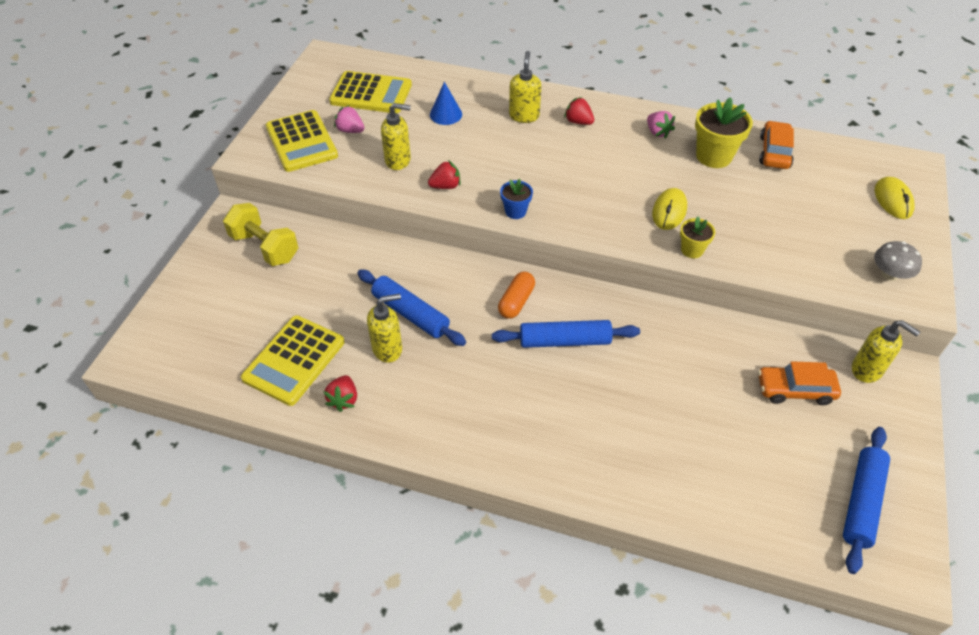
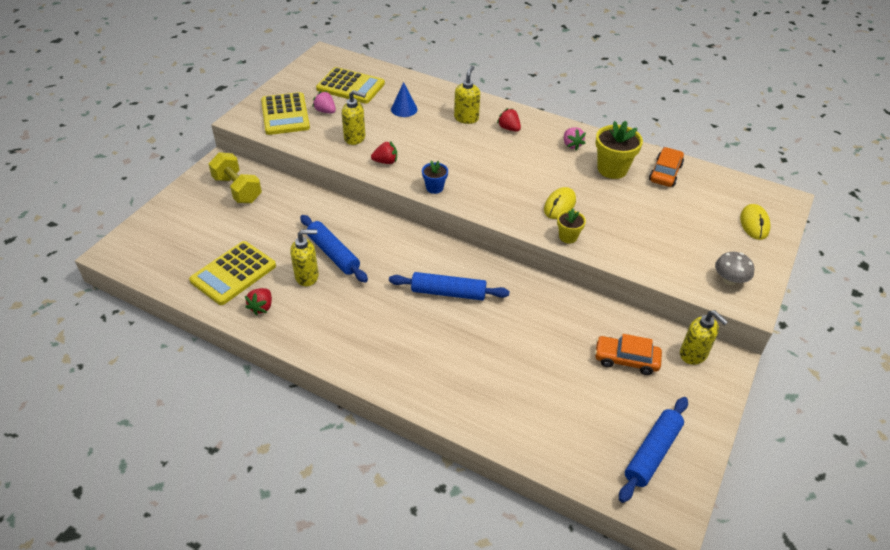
camera: 10 degrees right, 5 degrees down
(516, 302) = (419, 258): orange capsule -> none

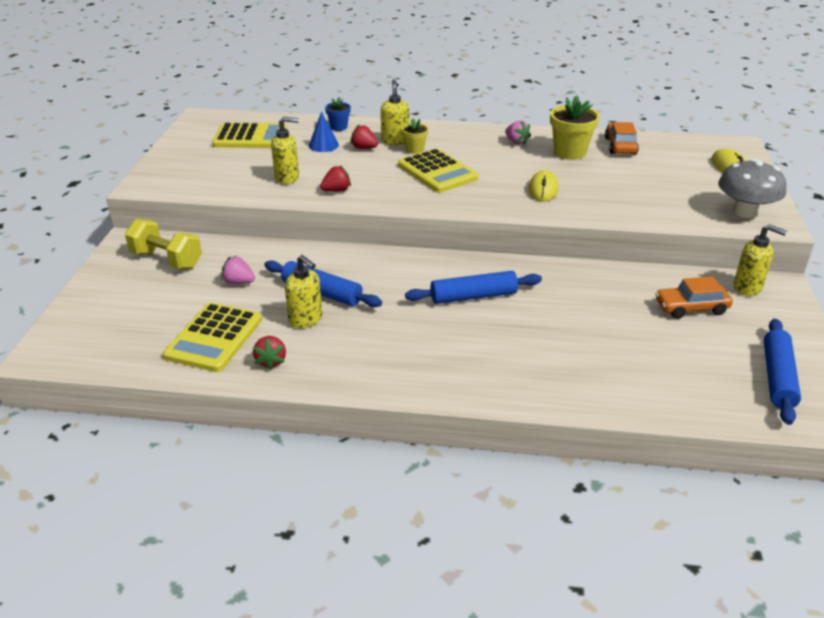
camera: 20 degrees left, 10 degrees down
(285, 114) = (191, 173): yellow calculator -> yellow calculator (437, 172)
(307, 276) = (306, 319): yellow soap dispenser -> yellow soap dispenser turned 75 degrees clockwise
(325, 111) = (237, 162): pink strawberry -> pink strawberry (238, 282)
(434, 188) = (406, 201): blue flower pot -> blue flower pot (339, 127)
(509, 128) = (445, 141): red strawberry -> red strawberry (364, 148)
(568, 237) = (571, 212): yellow flower pot -> yellow flower pot (415, 149)
(729, 280) = (745, 212): grey mushroom -> grey mushroom, size x1.62

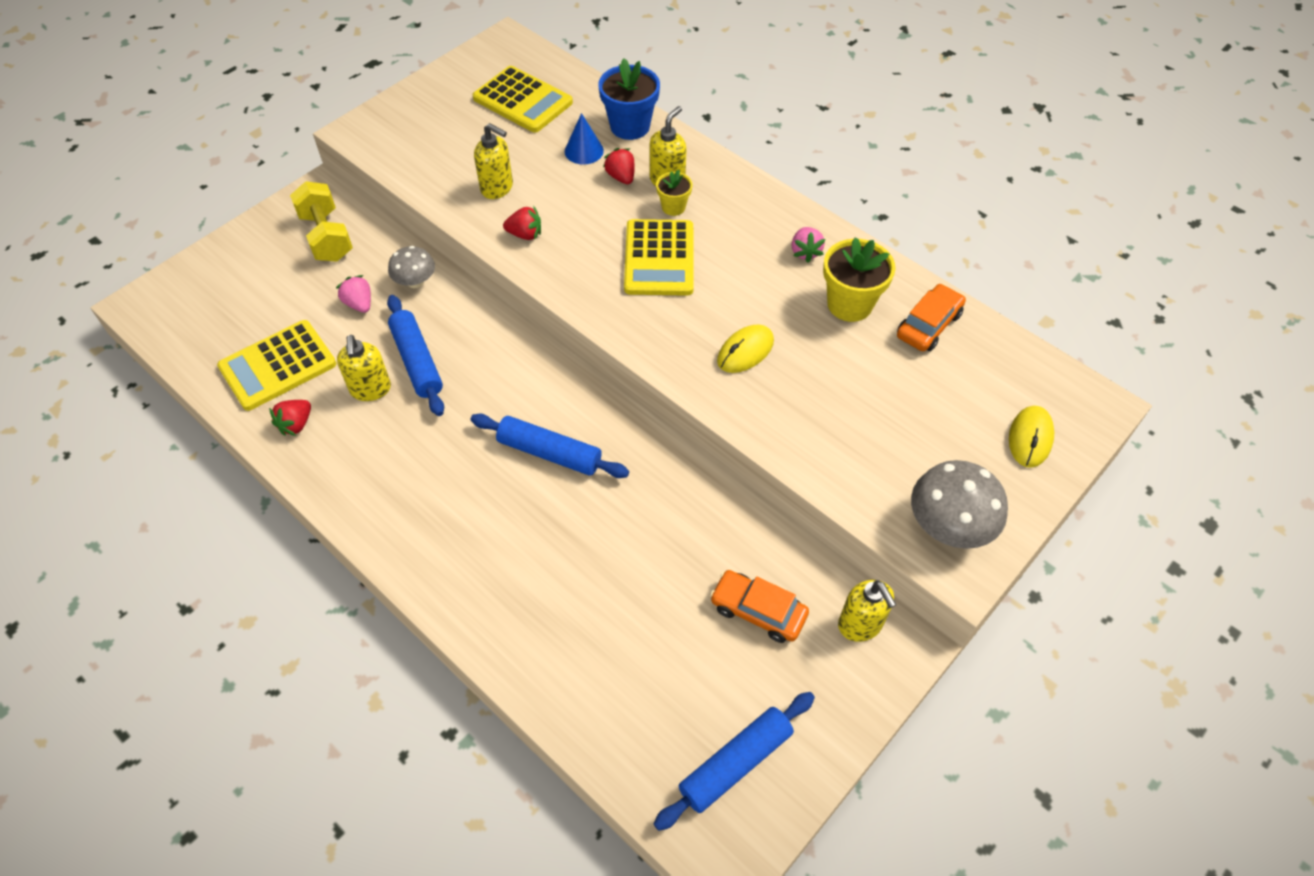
camera: 35 degrees right, 20 degrees up
(267, 256) = (415, 281): none -> grey mushroom
(339, 127) = (630, 126): blue flower pot -> blue flower pot, size x1.77

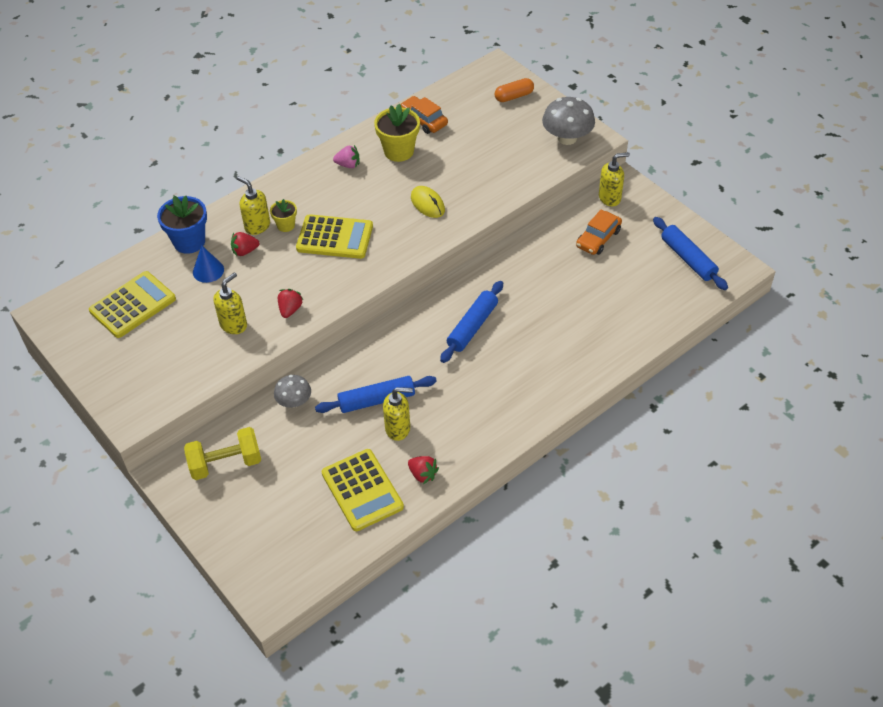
camera: 80 degrees left, 5 degrees down
(359, 304) = (309, 438): pink strawberry -> none
(1030, 438) = (514, 96): yellow mouse -> orange capsule

